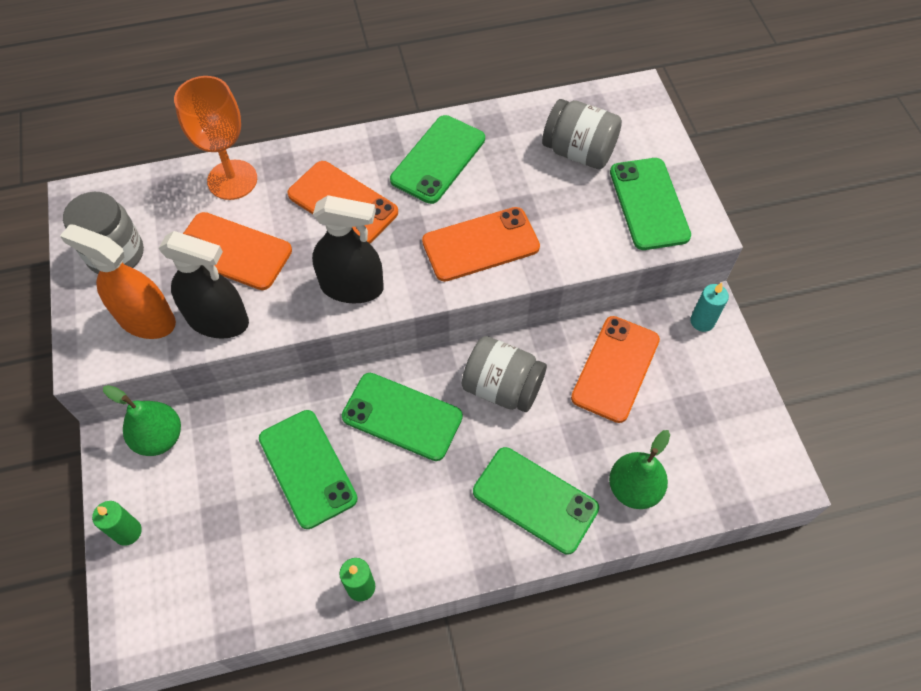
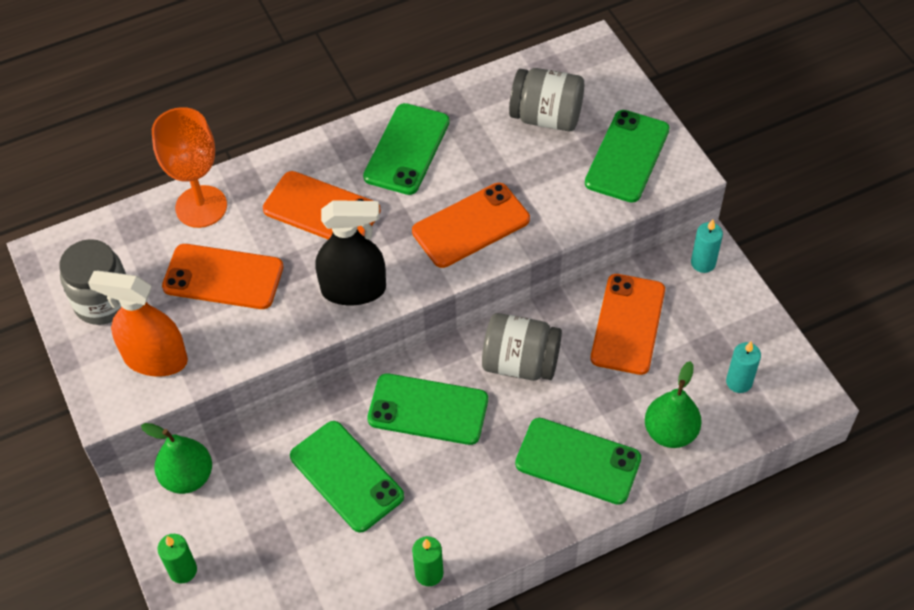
camera: 10 degrees left, 5 degrees down
(218, 320) = (228, 346): black spray bottle -> none
(649, 204) = (627, 156): green phone -> green phone turned 45 degrees clockwise
(713, 450) = (739, 382): none -> turquoise candle

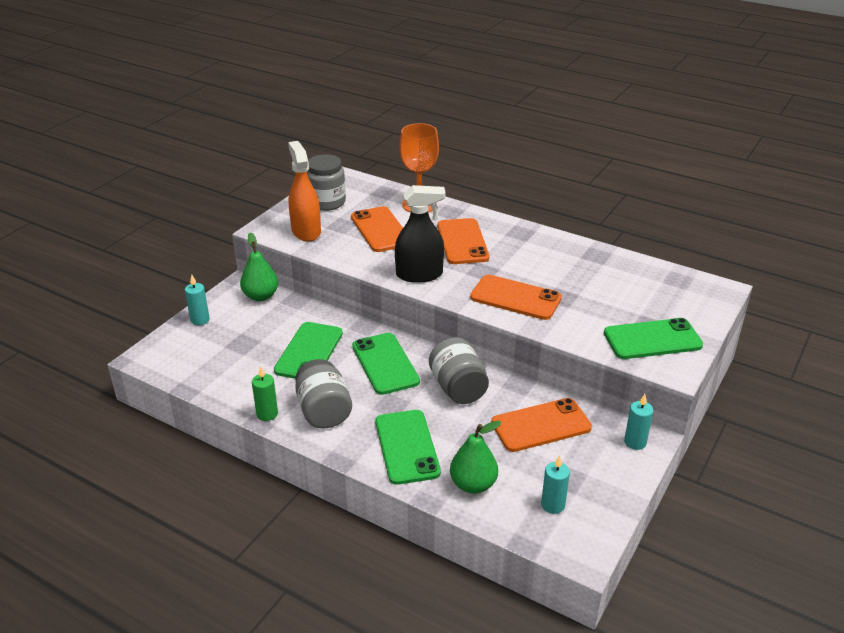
camera: 55 degrees right, 20 degrees down
(183, 570) = (200, 320): green candle -> turquoise candle
(353, 289) = (419, 274): black spray bottle -> black spray bottle turned 60 degrees counterclockwise
(407, 149) = (542, 252): green phone -> none
(546, 117) = (638, 293): grey jar -> grey jar (324, 411)

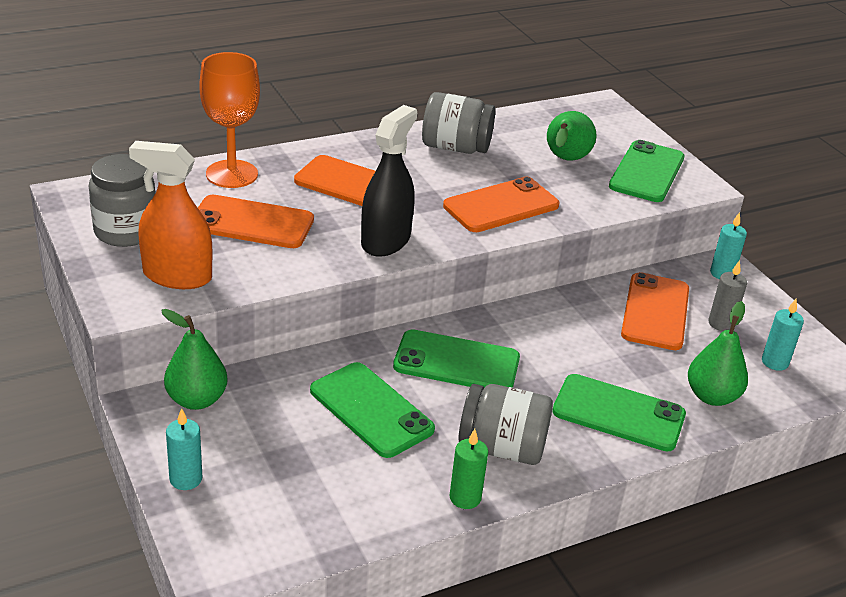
camera: 60 degrees left, 0 degrees up
(458, 388) = (550, 333): grey jar -> grey jar (455, 147)
(567, 462) = (721, 323): none -> grey candle
(613, 301) = (565, 160): none -> green pear

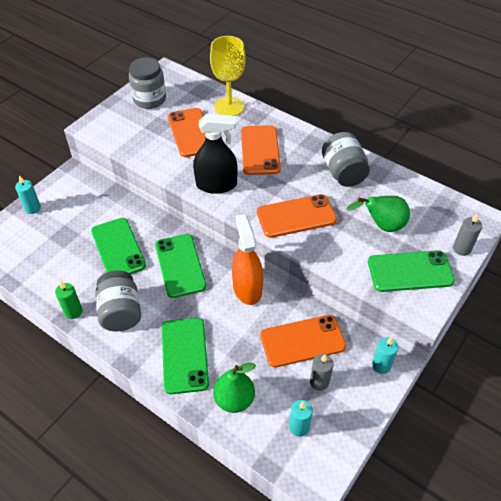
camera: 65 degrees right, 15 degrees up
(177, 276) = (126, 130): orange spray bottle -> orange spray bottle (247, 288)
(196, 400) = (87, 186): green pear -> none
(232, 174) = (229, 106): orange goblet -> yellow goblet
(371, 410) = (118, 248): green phone -> green phone turned 45 degrees counterclockwise
(501, 206) = (296, 216): orange phone -> orange phone turned 45 degrees counterclockwise
(637, 132) = (461, 249): none -> grey candle

